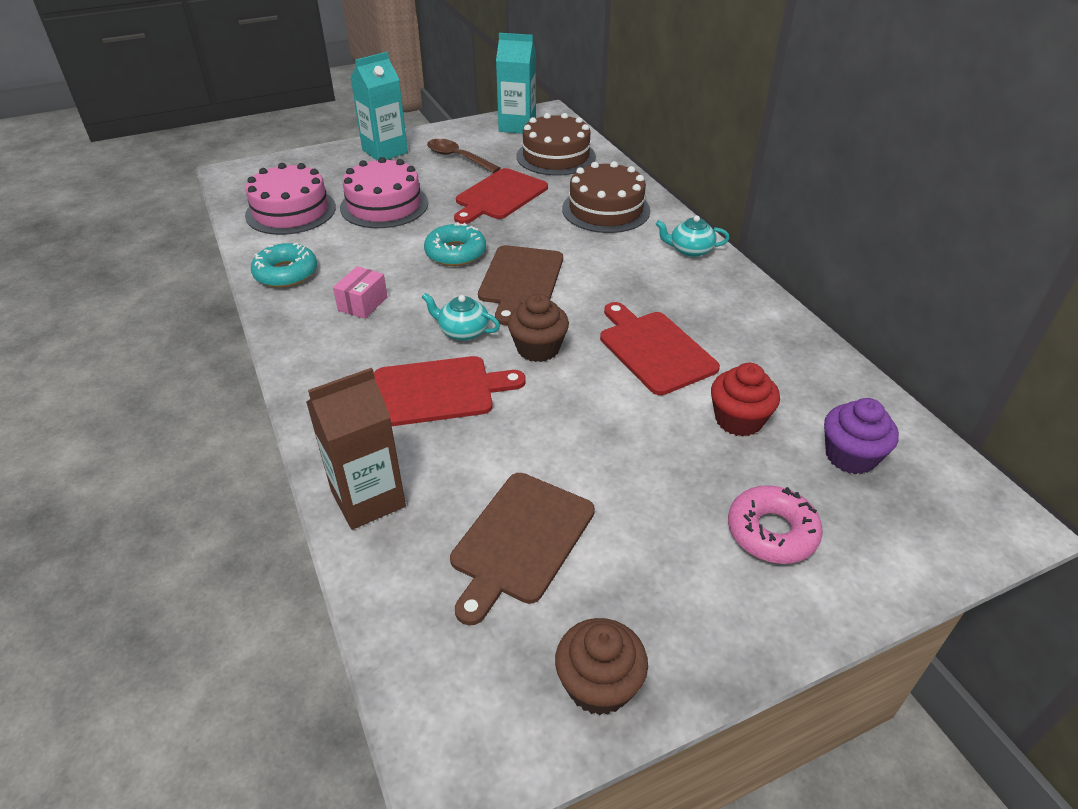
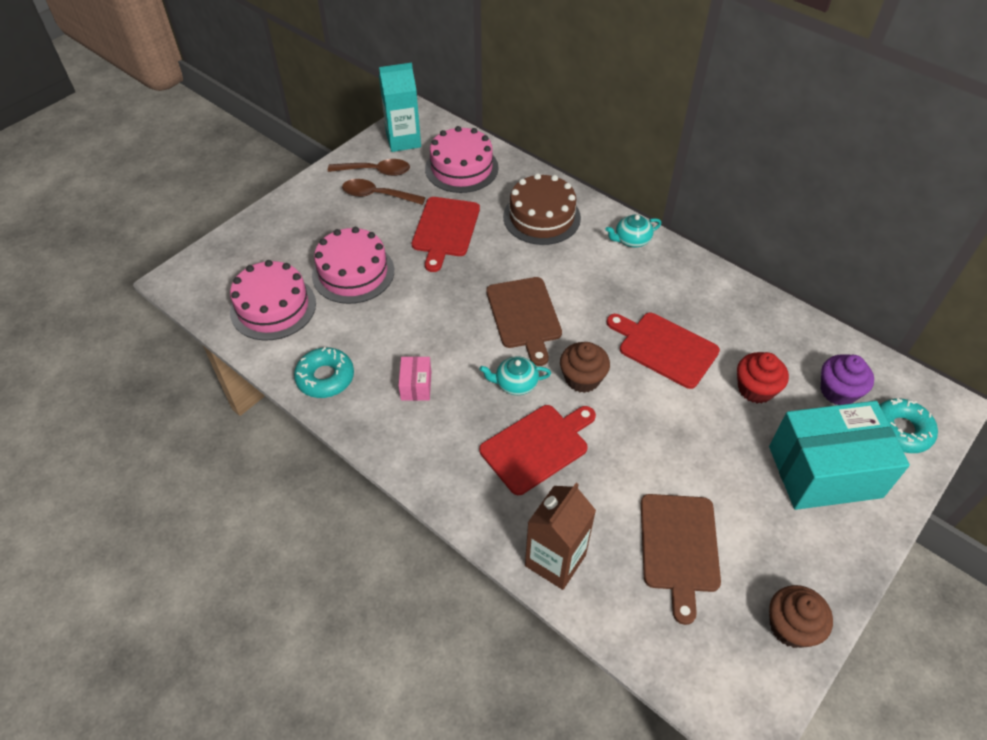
camera: 25 degrees left, 10 degrees up
(385, 151) = (305, 207): turquoise carton -> none
(455, 253) = (453, 305): turquoise donut -> turquoise donut (900, 430)
(471, 141) = (375, 171): none -> brown spoon
(556, 156) = (461, 168): brown cake -> pink cake
(771, 532) = (824, 471): pink donut -> turquoise box

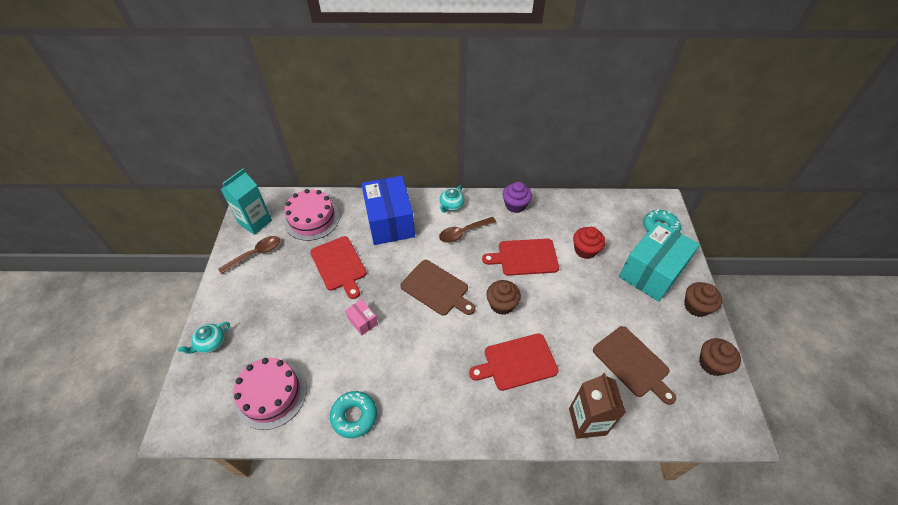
camera: 40 degrees left, 0 degrees up
(353, 272) = (305, 332): pink cake -> none
(377, 195) = (272, 269): brown spoon -> brown spoon (463, 233)
(416, 386) = (416, 378): pink box -> pink box (362, 321)
(515, 383) = (470, 333): turquoise teapot -> turquoise teapot (210, 343)
(537, 446) = (517, 362): red cutting board -> red cutting board turned 120 degrees counterclockwise
(541, 217) = (390, 222): brown cake -> blue box
(838, 391) = (619, 226): purple cupcake -> purple cupcake (515, 205)
(846, 552) = (696, 306): none -> brown cupcake

